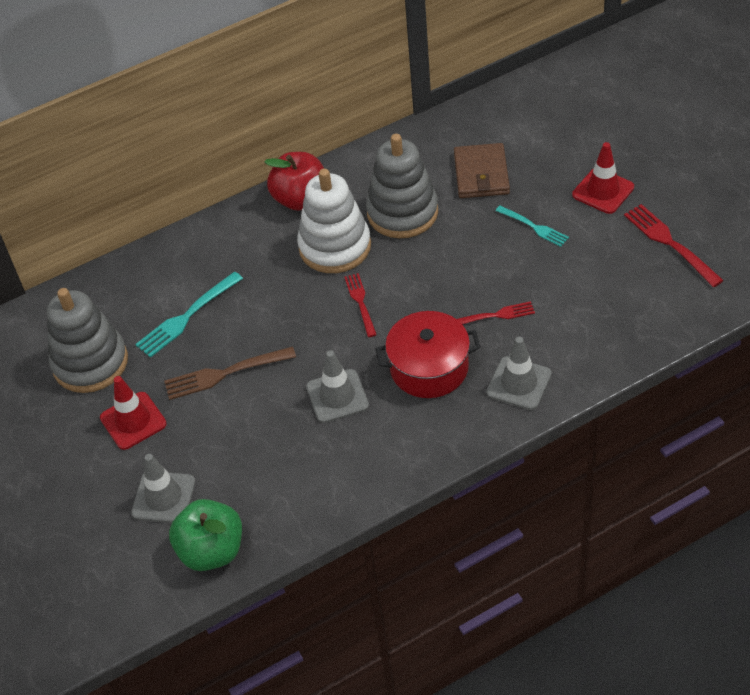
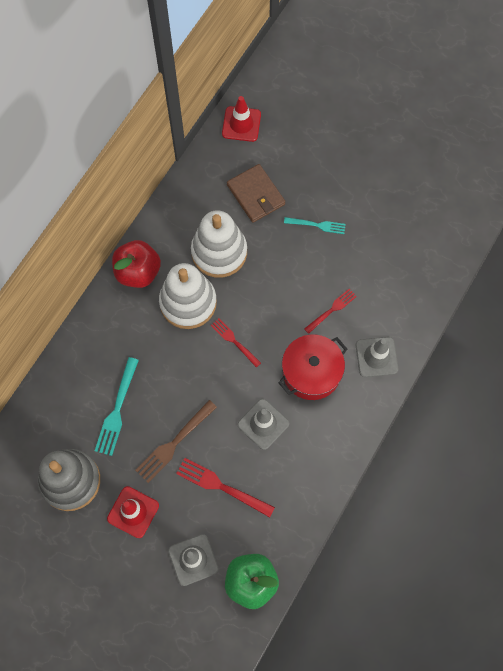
camera: 35 degrees left, 20 degrees up
(402, 212) = (219, 252): grey stacking toy -> white stacking toy
(603, 191) = (347, 174): red traffic cone -> red traffic cone (241, 124)
(669, 243) = (413, 199): red fork -> red fork (221, 486)

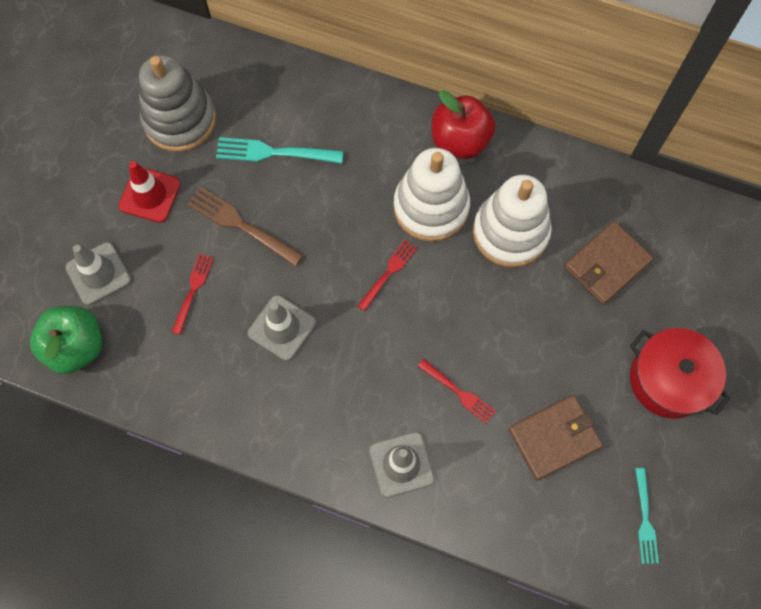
camera: 80 degrees right, 0 degrees up
(221, 486) = (193, 290): red fork -> red fork, size x0.65
(241, 124) = (710, 227): red traffic cone -> none
(311, 372) = (363, 378): red pot -> red pot (669, 379)
(317, 225) = (582, 354): turquoise fork -> turquoise fork (645, 520)
(372, 255) = (554, 438): none -> brown wallet

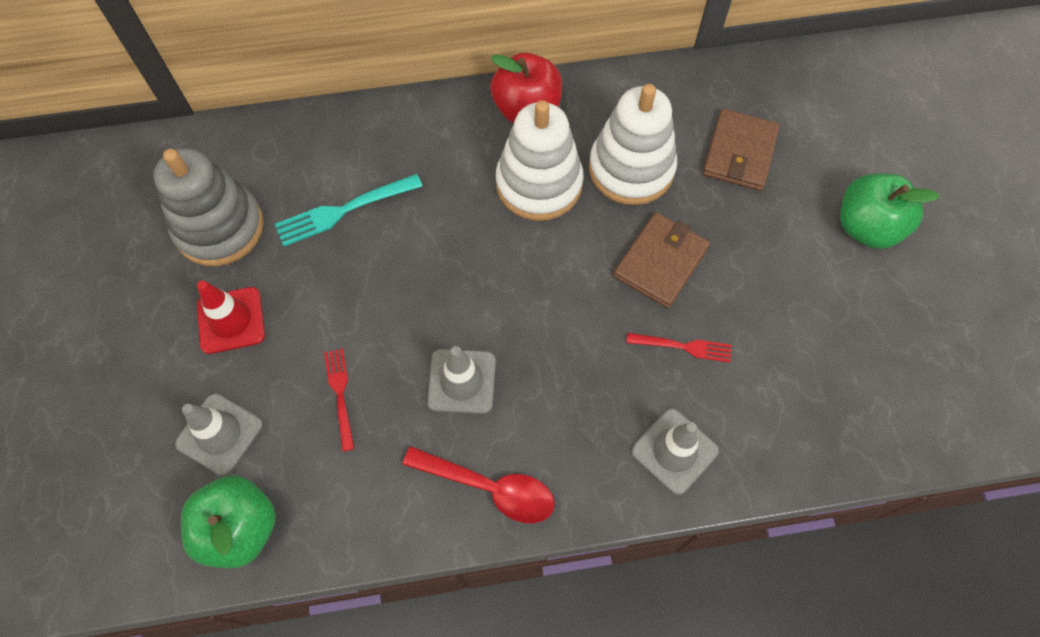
camera: 30 degrees left, 5 degrees down
(241, 225) = (352, 300): brown fork -> none
(255, 414) = (489, 487): none -> red spoon
(389, 272) = (537, 267): red fork -> none
(554, 438) = (803, 339): brown wallet -> brown wallet (661, 262)
(645, 520) = (937, 369): turquoise fork -> none
(669, 379) = (866, 227): red pot -> green apple

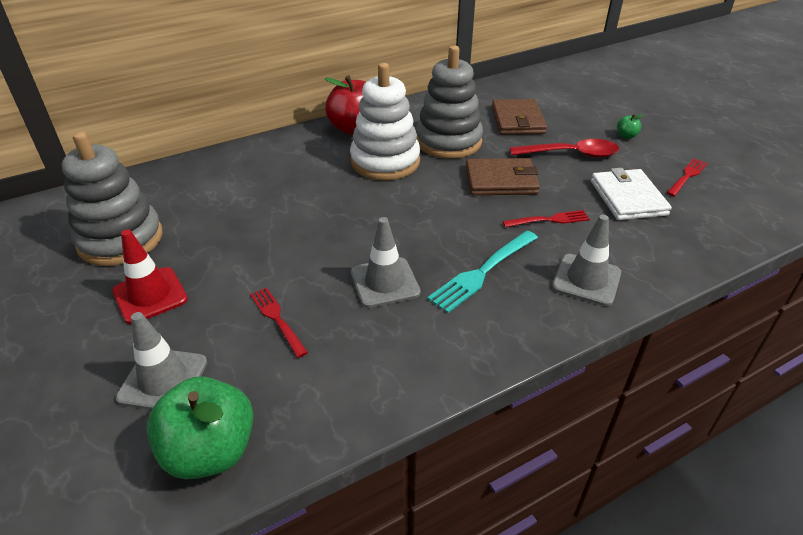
camera: 20 degrees left, 25 degrees down
(343, 211) = (232, 207): turquoise fork -> turquoise fork (482, 272)
(489, 487) = (448, 346): red spoon -> red spoon (571, 154)
(631, 169) = (448, 141): white stacking toy -> grey stacking toy
(661, 262) = (501, 180): brown wallet -> brown wallet turned 75 degrees clockwise
(798, 341) = (628, 198): none -> white wallet
(866, 227) = (626, 136): green apple -> green apple, size x0.42
(898, 327) = (687, 176): none -> red fork

